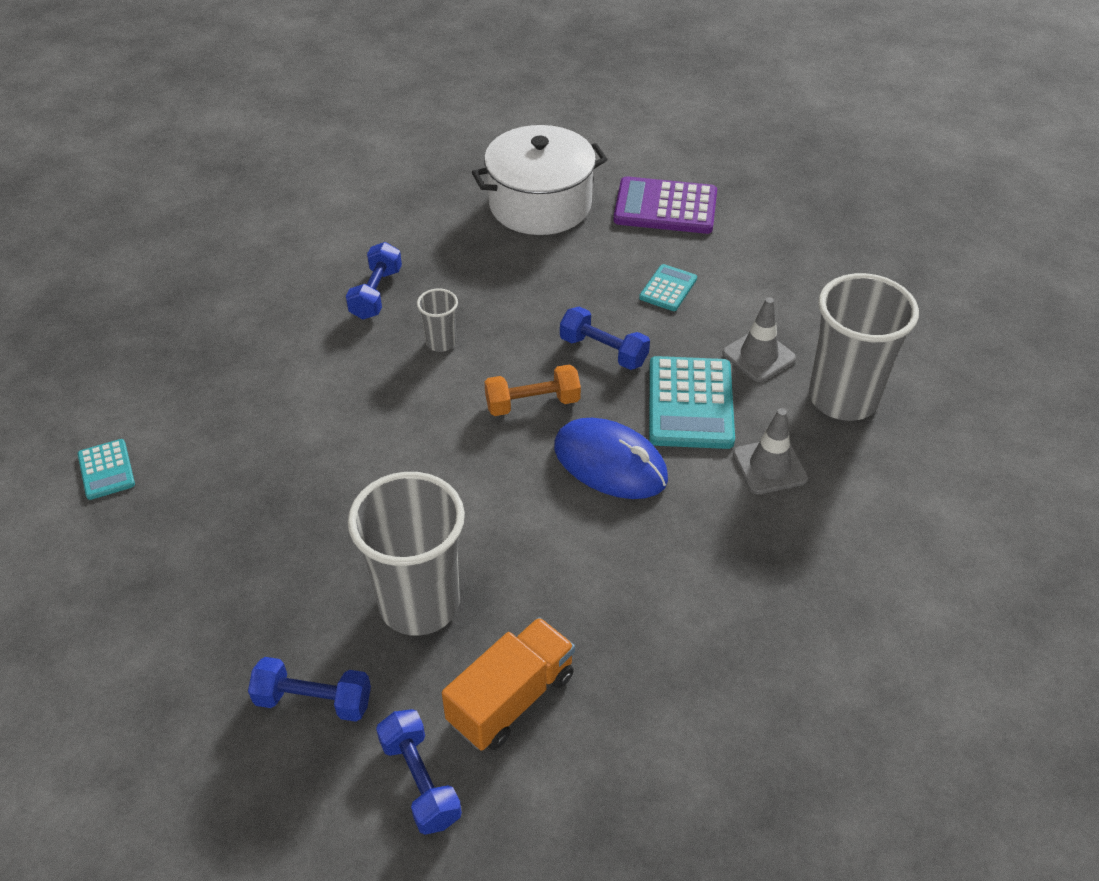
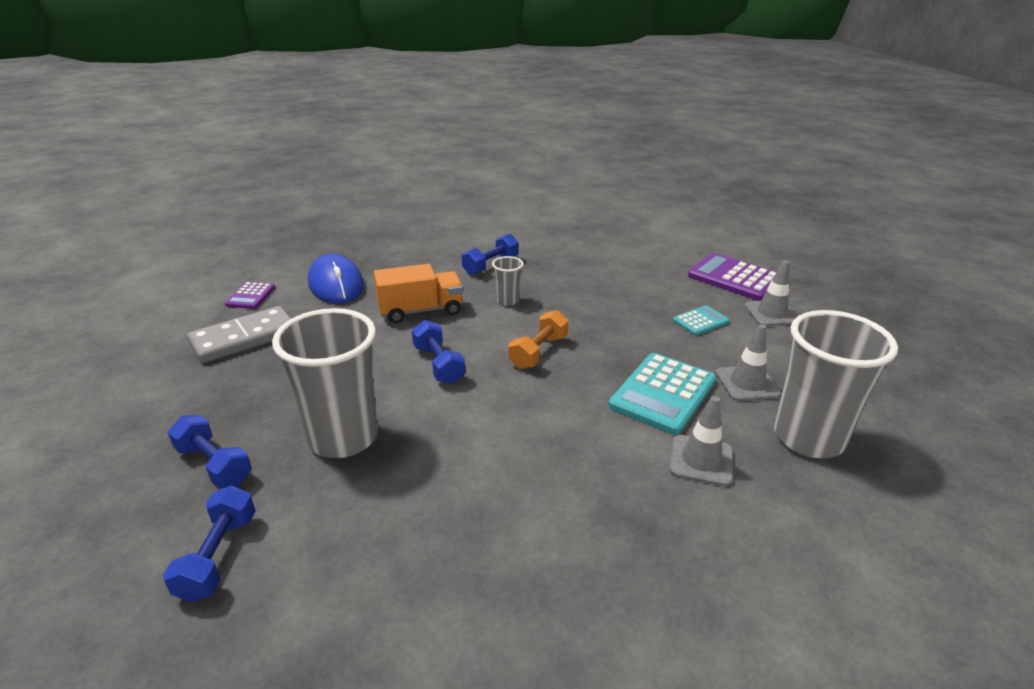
camera: 30 degrees right, 15 degrees down
(106, 470) = (250, 296): turquoise calculator -> purple calculator
(170, 535) = (244, 338): none -> grey domino
(511, 699) = (340, 531): orange truck -> orange truck (420, 310)
(532, 403) = (538, 352): orange dumbbell -> orange dumbbell turned 75 degrees counterclockwise
(540, 204) = (641, 253): white pot -> none
(603, 351) = (618, 340): blue dumbbell -> blue dumbbell (438, 364)
(610, 463) = (565, 407): blue mouse -> blue mouse (336, 284)
(731, 248) = (771, 314): none -> grey traffic cone

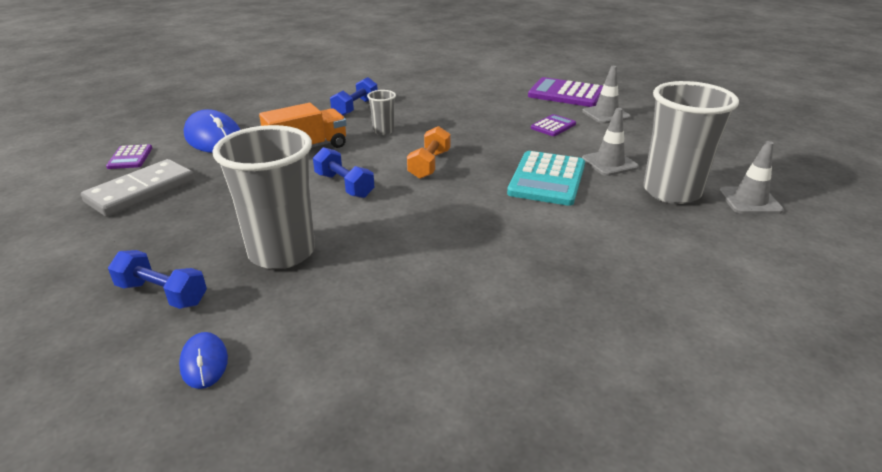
camera: 15 degrees left, 0 degrees up
(218, 556) = (204, 362): blue dumbbell -> blue mouse
(700, 321) = (553, 126): turquoise calculator -> purple calculator
(701, 460) = (598, 219): grey traffic cone -> grey traffic cone (750, 201)

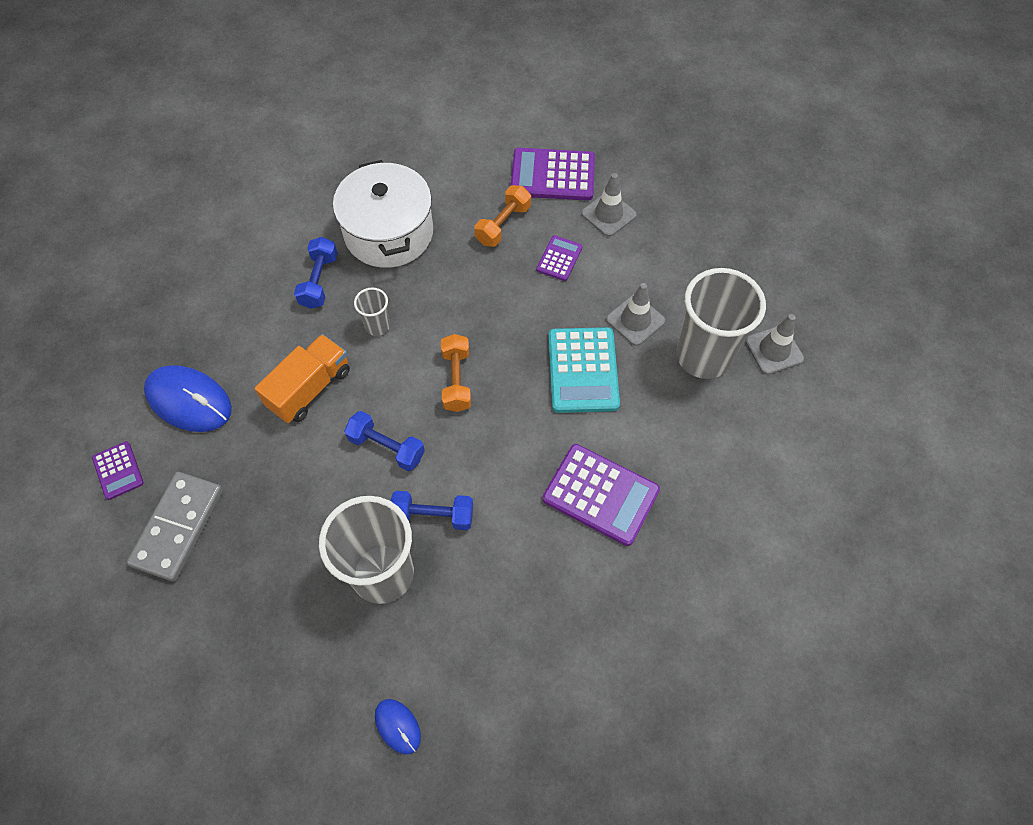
camera: 20 degrees left, 30 degrees up
(162, 294) = (310, 665): blue dumbbell -> blue dumbbell (433, 516)
(422, 97) = (388, 233): none -> white pot
(514, 107) = (503, 225): none -> orange dumbbell
(529, 251) = (600, 495): none -> purple calculator

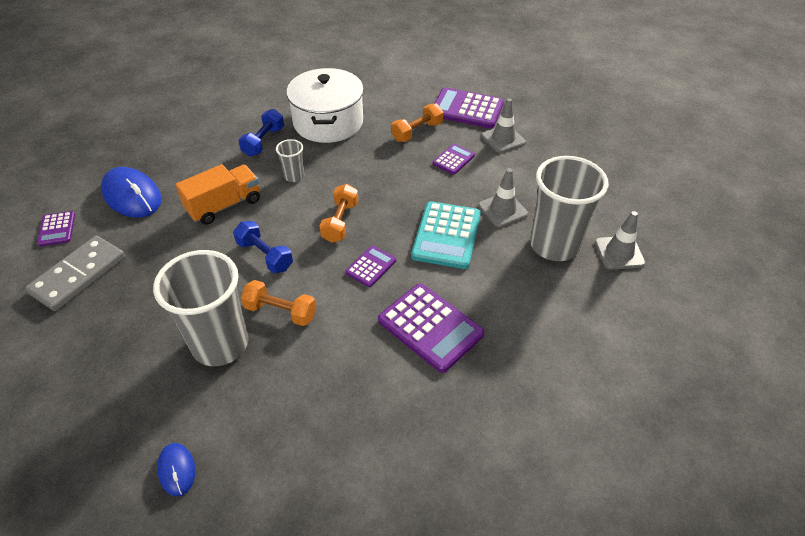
camera: 15 degrees right, 15 degrees down
(433, 516) = (280, 312): blue dumbbell -> orange dumbbell
(512, 433) = (371, 266): none -> purple calculator

